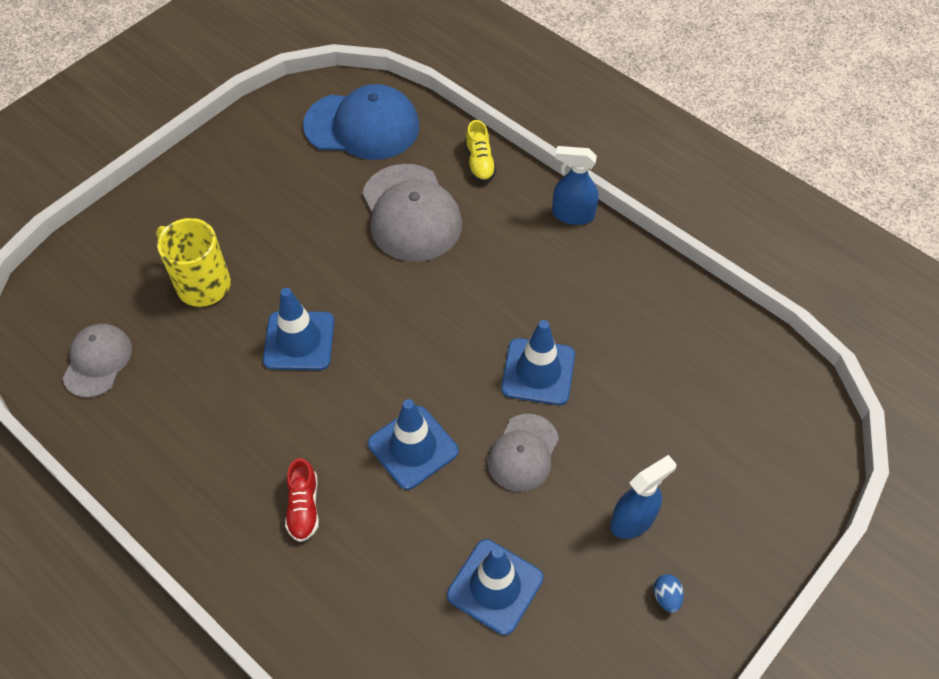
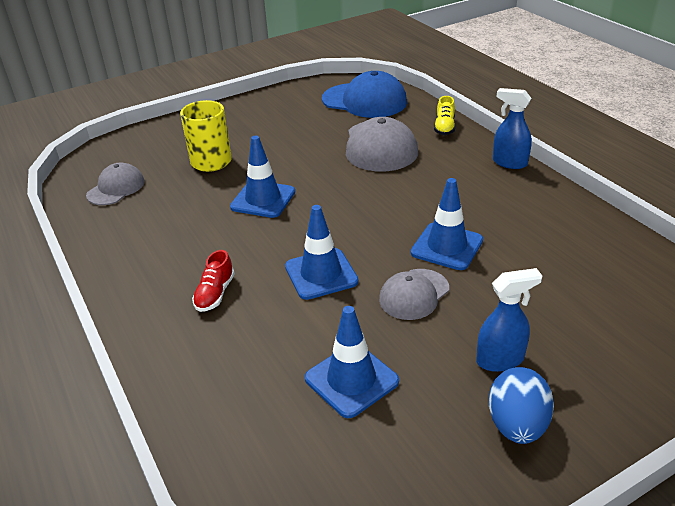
camera: 20 degrees right, 20 degrees down
(666, 597) = (517, 425): blue egg -> blue egg, size x2.09

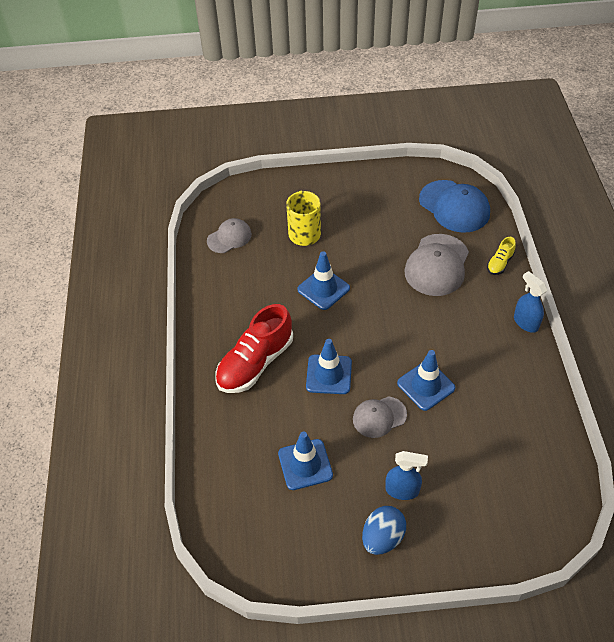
camera: 25 degrees right, 15 degrees up
(215, 294) = (255, 363): red shoe -> red shoe, size x2.13

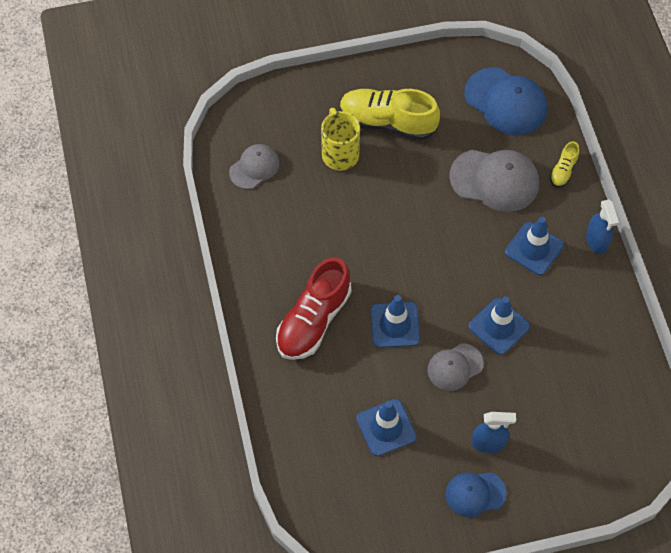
camera: 10 degrees left, 10 degrees up
(323, 289) = (373, 223): blue traffic cone -> blue traffic cone (534, 248)
(349, 213) = (387, 122): none -> yellow shoe
(382, 538) = (475, 493): blue egg -> blue cap
(437, 265) = (494, 180): grey cap -> grey cap turned 90 degrees counterclockwise
(525, 322) = (596, 241): blue spray bottle -> blue spray bottle turned 150 degrees counterclockwise

